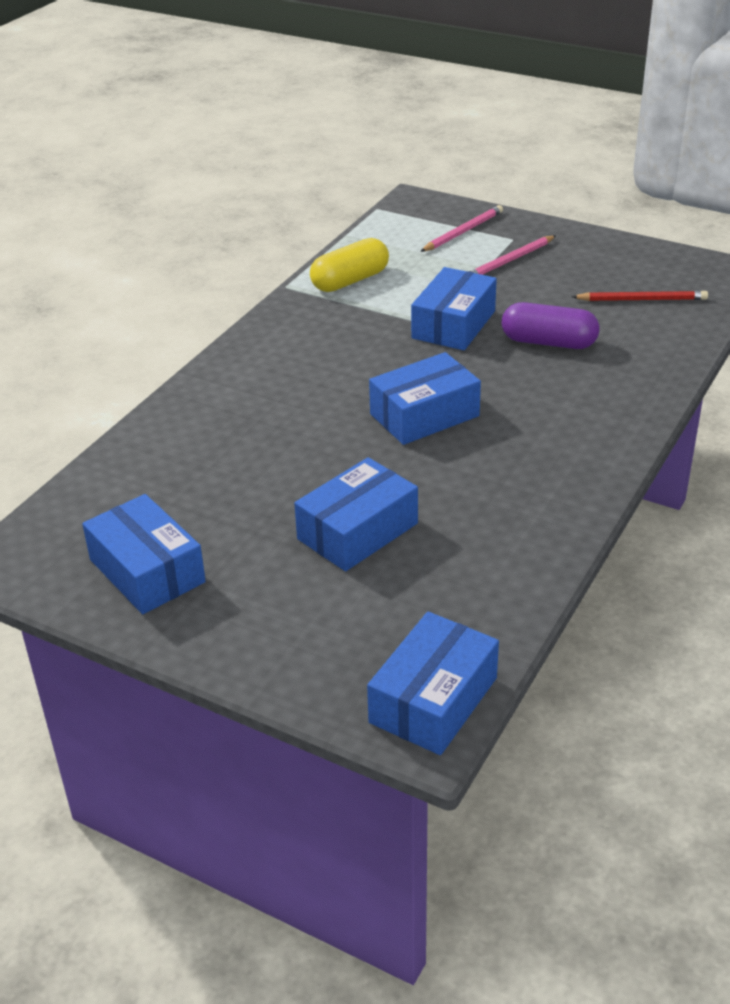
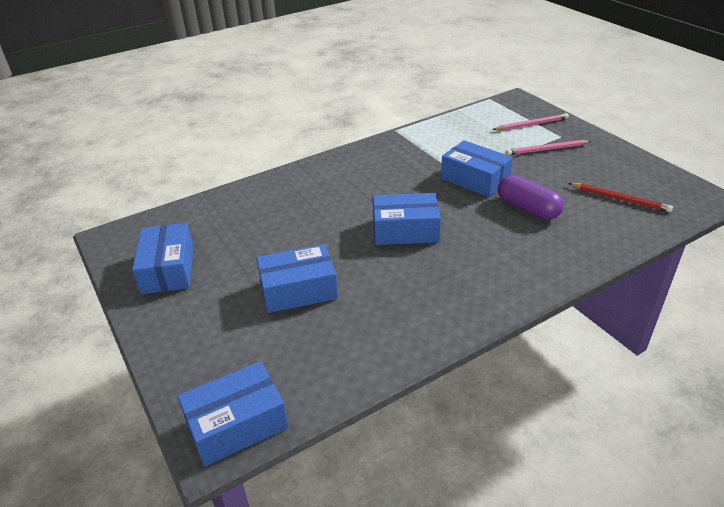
camera: 30 degrees right, 0 degrees up
(350, 281) = (435, 136): yellow capsule -> none
(453, 324) = (475, 179): blue box -> blue box turned 75 degrees clockwise

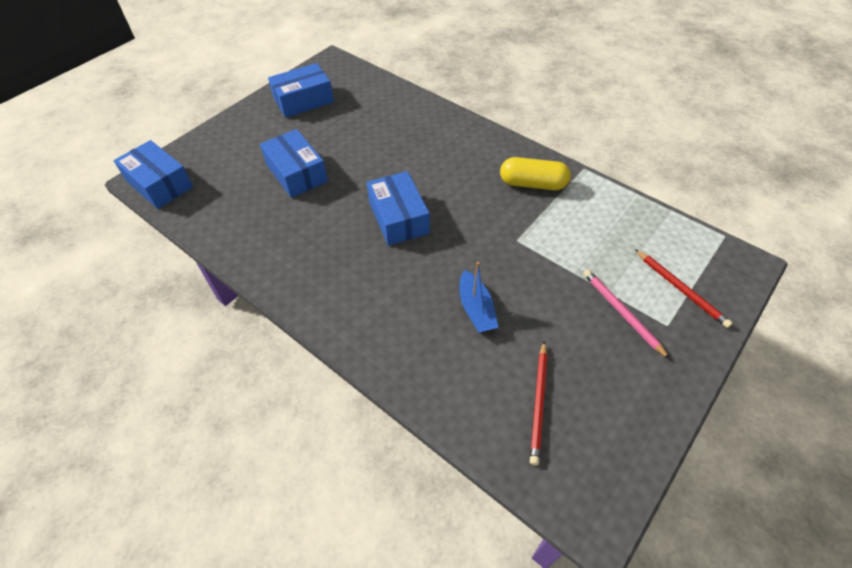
camera: 70 degrees right, 15 degrees up
(400, 155) = (532, 184): none -> yellow capsule
(475, 179) = (514, 253): blue box -> none
(527, 208) = (476, 309): purple capsule -> blue boat
(531, 124) = (681, 289): pink pencil -> red pencil

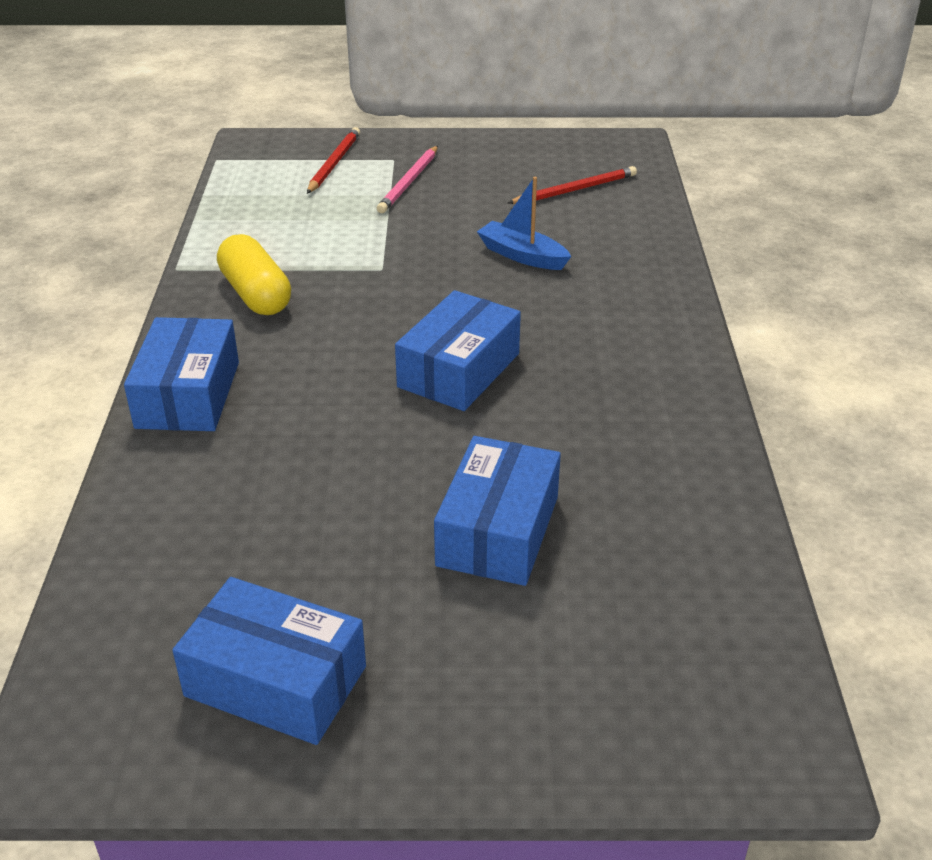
camera: 130 degrees left, 15 degrees down
(159, 184) = (757, 706): blue box -> blue box (188, 394)
(476, 309) = (522, 256): blue boat -> blue boat turned 90 degrees counterclockwise

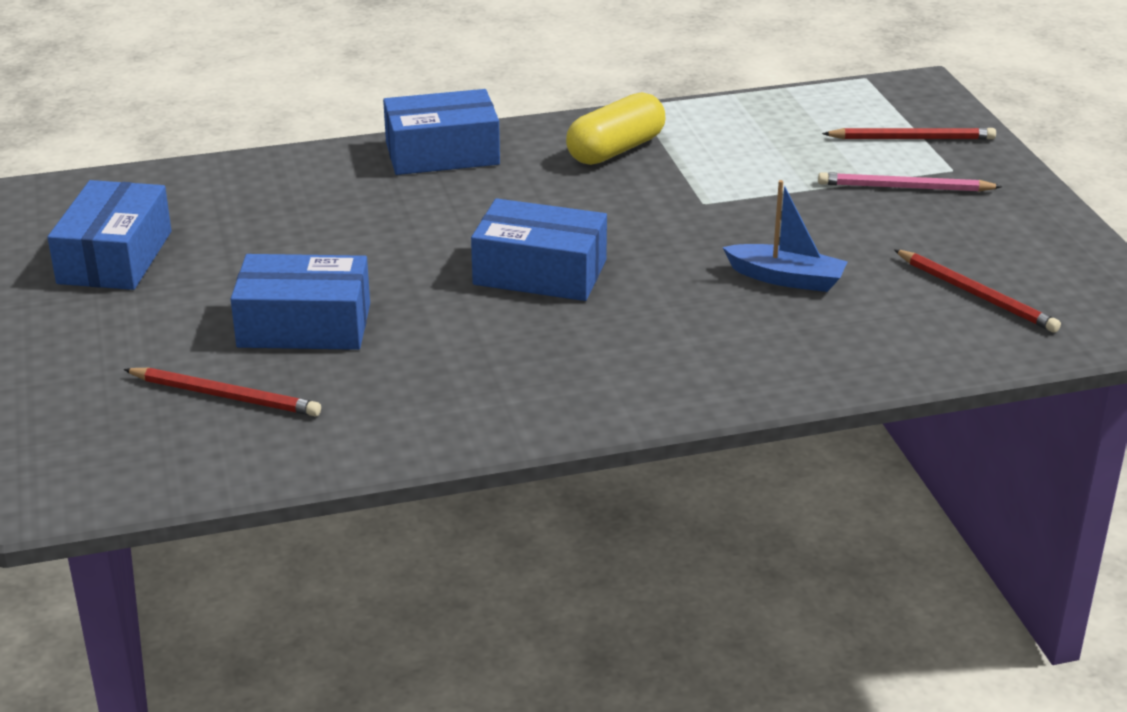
camera: 75 degrees right, 5 degrees down
(522, 256) = (786, 278): blue boat -> blue boat turned 90 degrees clockwise
(618, 602) = (225, 396): none -> red pencil

